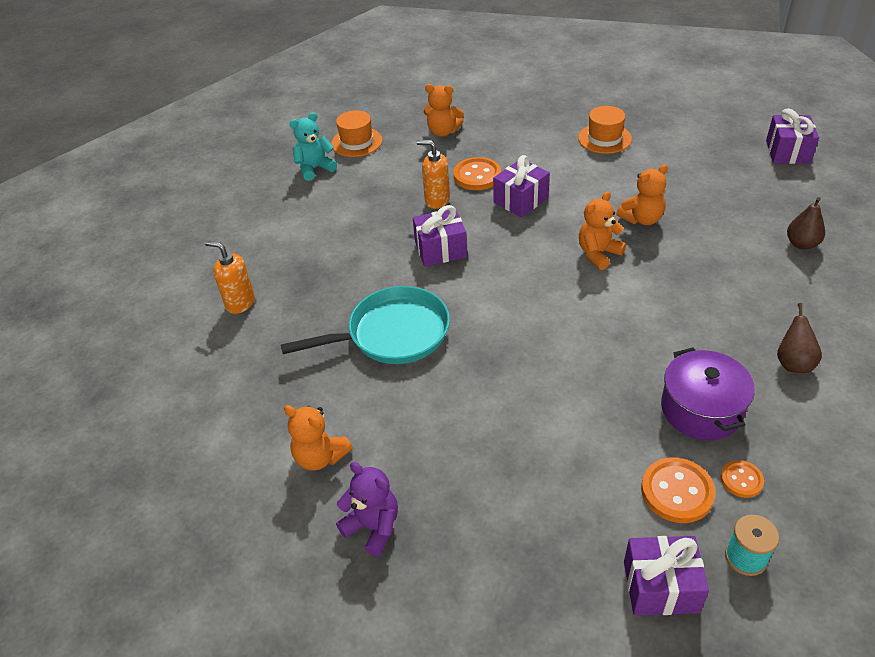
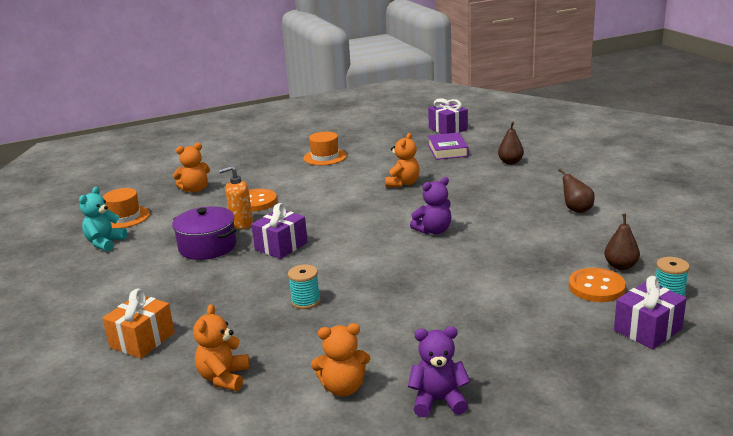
camera: 40 degrees left, 20 degrees down
(240, 303) = (142, 340): orange soap dispenser -> orange gift
(392, 334) = (305, 301): turquoise pan -> turquoise spool
(521, 200) = (307, 202): purple gift -> none
(598, 254) = (398, 208): orange teddy bear -> orange teddy bear (224, 378)
(598, 307) = (433, 231): none -> purple teddy bear
(701, 409) = (558, 248): purple pot -> purple pot (207, 246)
(741, 480) = (620, 266): orange button -> brown pear
(748, 188) = (447, 150): none -> purple book

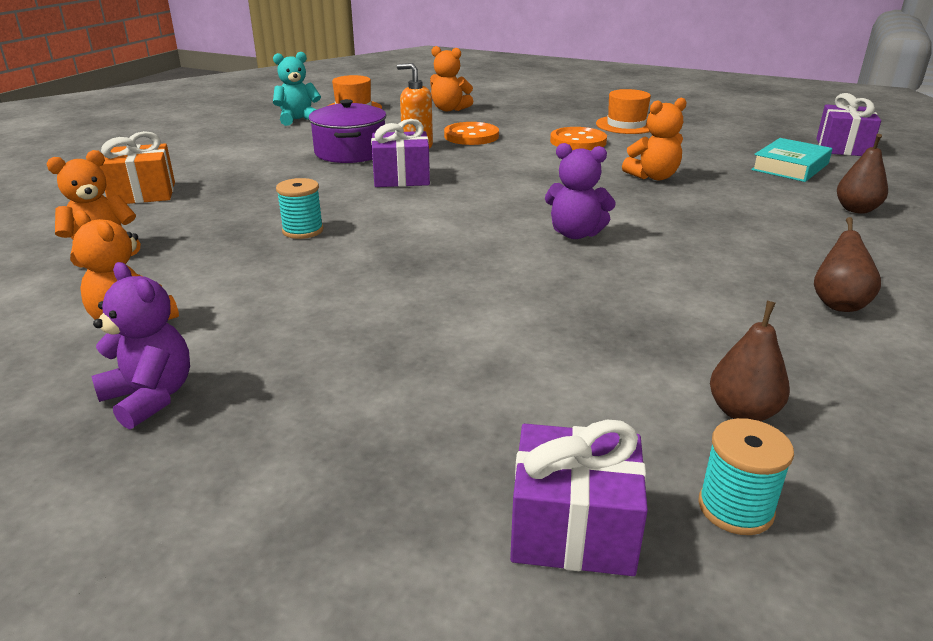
camera: 45 degrees right, 5 degrees up
(447, 150) = (790, 167): purple book -> turquoise book
(596, 287) = (634, 413): orange button -> orange button (578, 141)

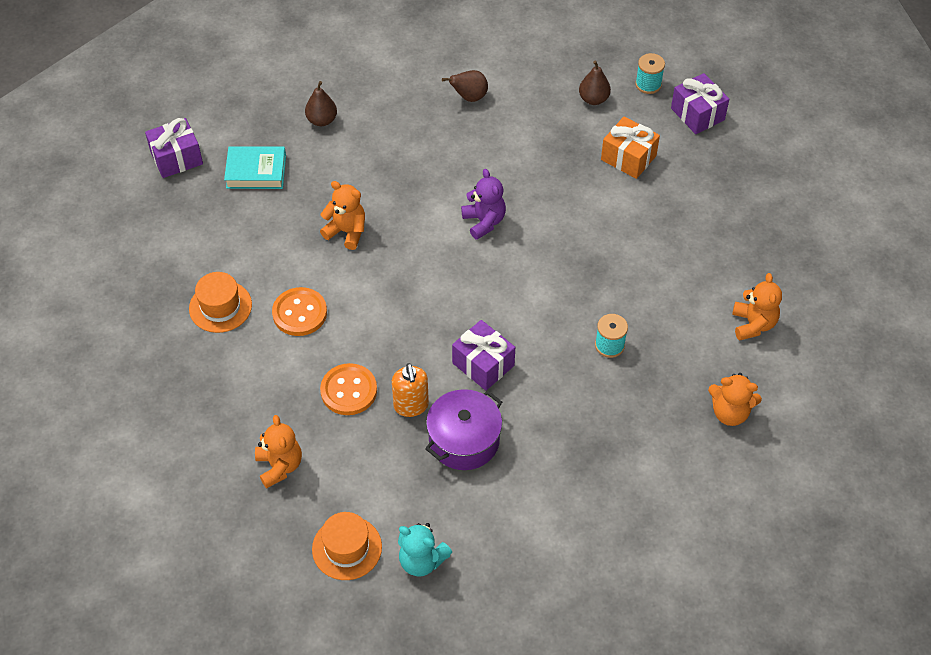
camera: 130 degrees left, 25 degrees up
(143, 193) = (658, 487): orange gift -> orange gift (628, 158)
(150, 397) = (776, 263): purple teddy bear -> none

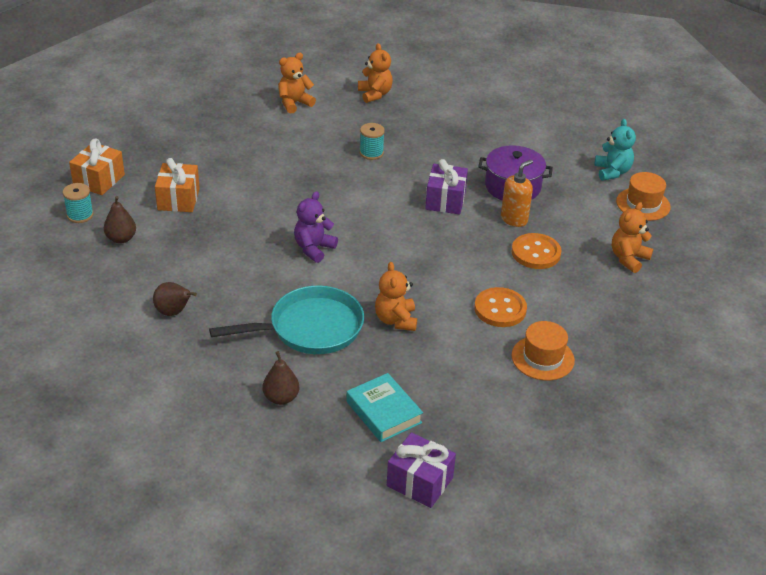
camera: 125 degrees left, 15 degrees down
(383, 171) = (310, 328): none -> turquoise pan
(697, 114) = (99, 180): purple gift -> orange gift

